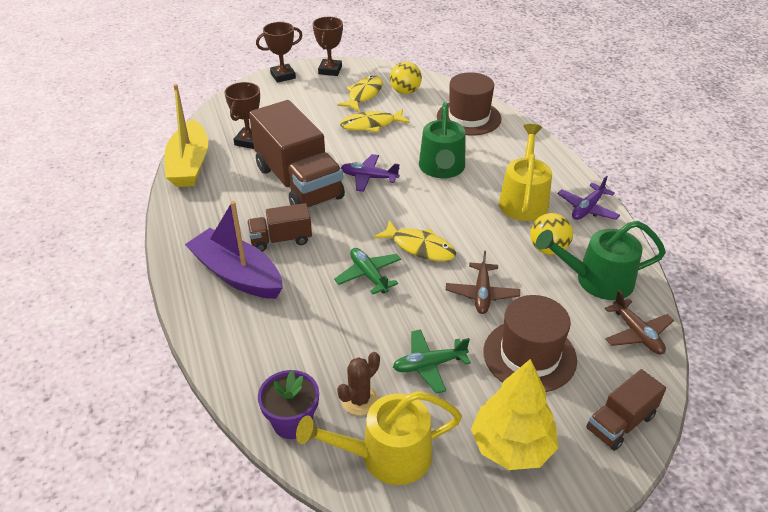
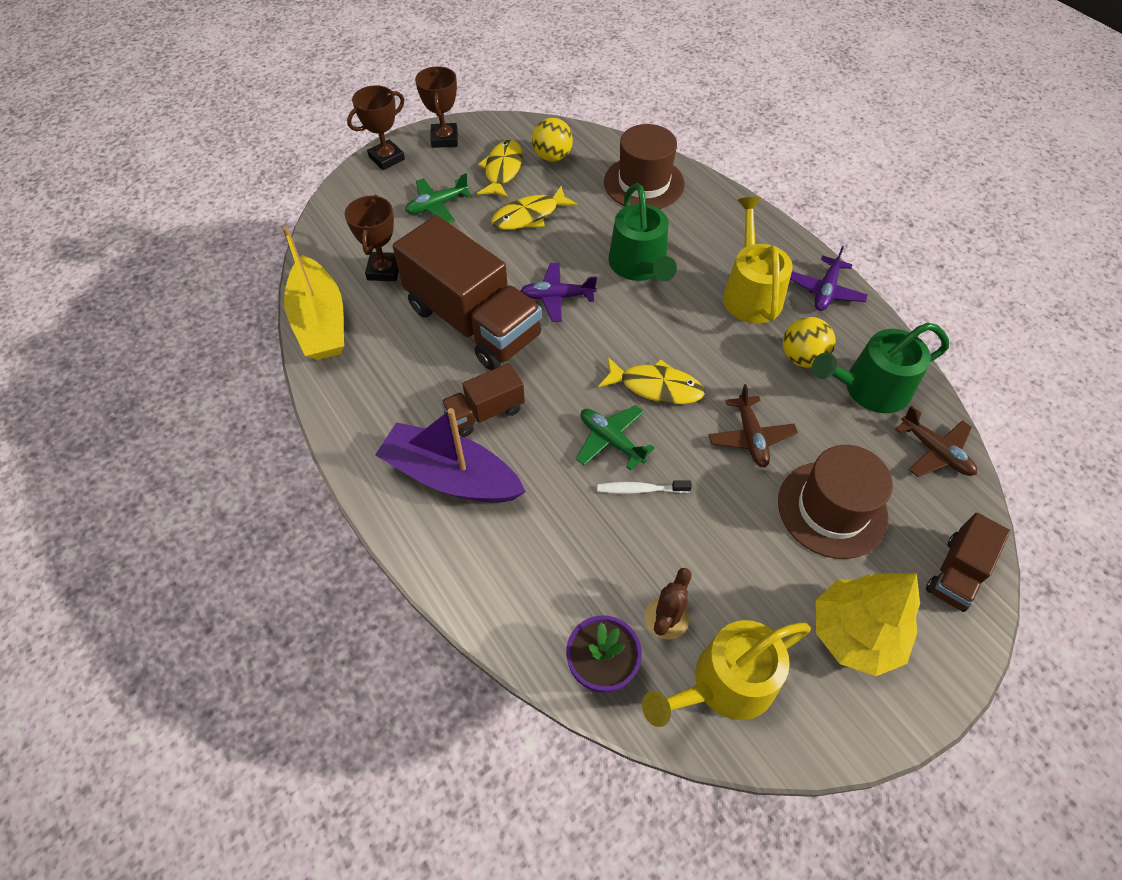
camera: 15 degrees left, 15 degrees up
(377, 311) = (640, 489): none -> white toothbrush
(429, 365) = (727, 550): green plane -> green plane (437, 206)

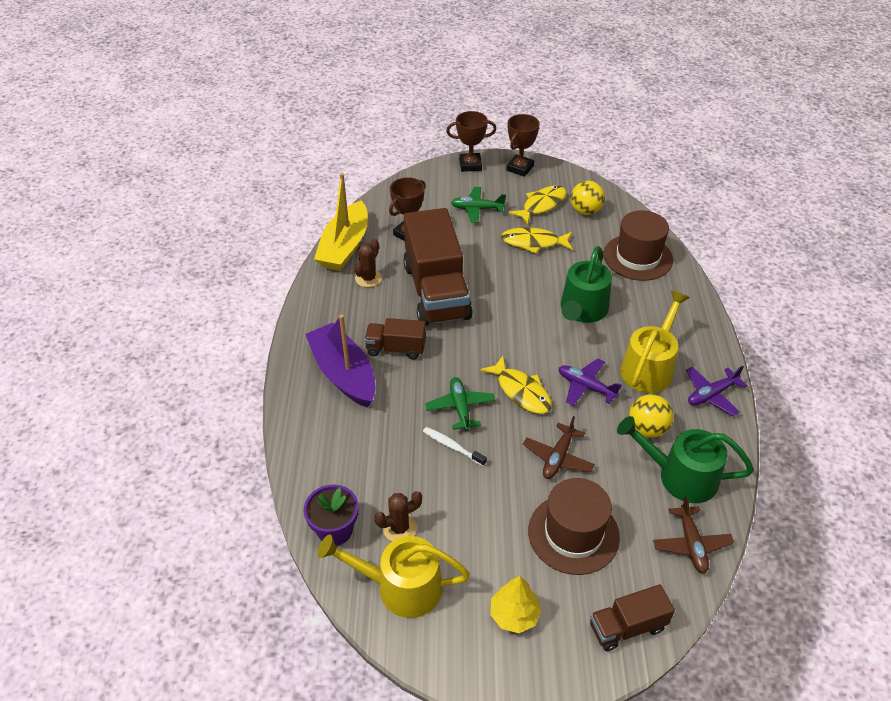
camera: 35 degrees right, 10 degrees down
(382, 346) = (368, 278): none -> brown cactus
(557, 297) = (505, 303): purple plane -> purple plane (586, 386)
(854, 634) = (514, 615): yellow tree -> yellow tree, size x0.64

